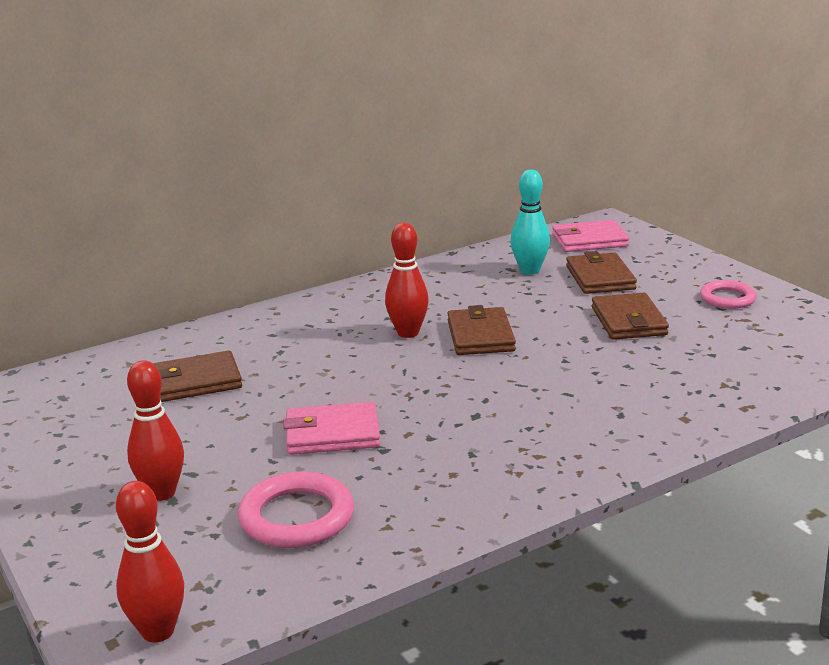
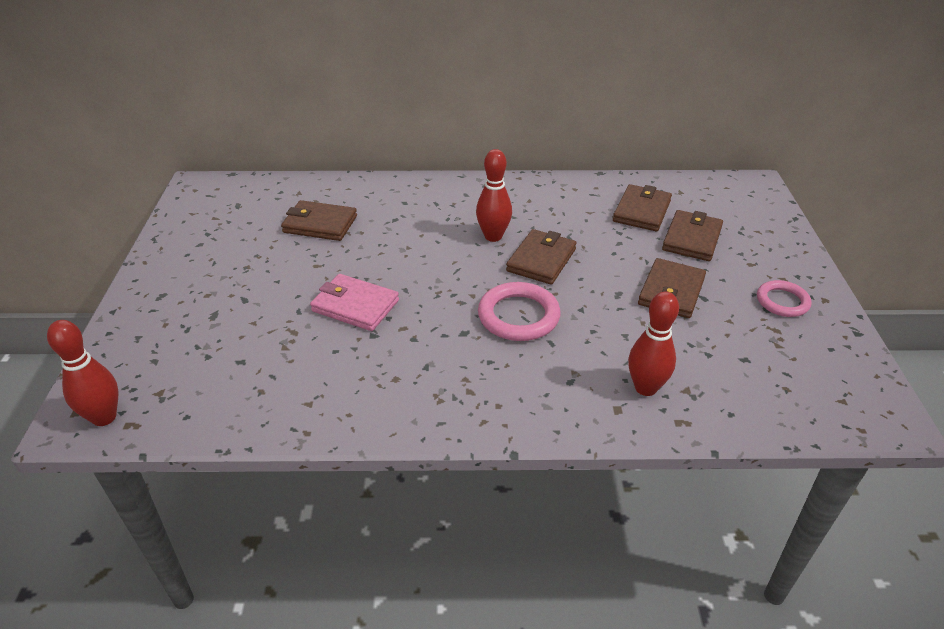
camera: 30 degrees right, 15 degrees up
(161, 493) = (213, 307): red bowling pin -> red bowling pin (645, 388)
(297, 517) = (265, 366): pink ring -> pink ring (518, 316)
(529, 270) = (642, 211): turquoise bowling pin -> brown wallet
(589, 240) = (721, 198): pink wallet -> none

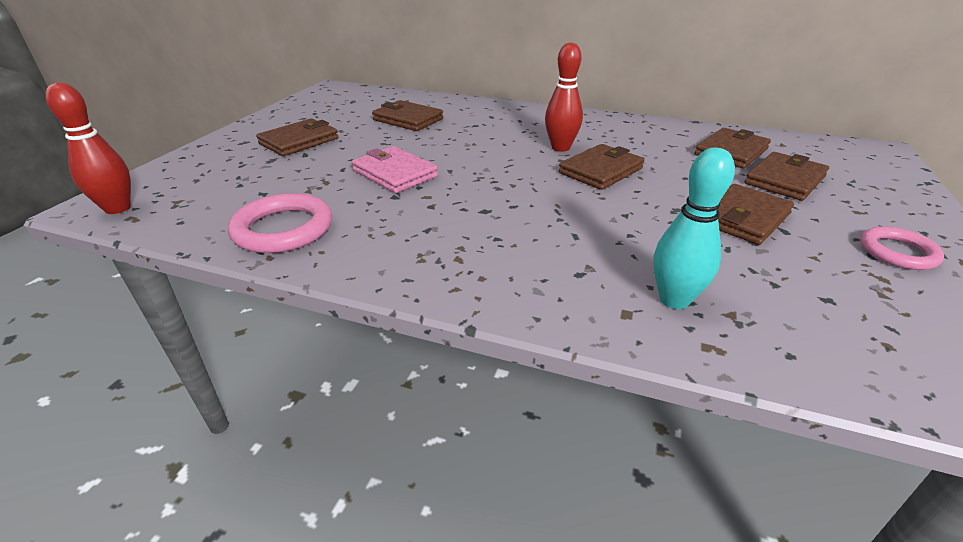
camera: 20 degrees right, 5 degrees down
(224, 282) = (299, 141): none -> brown wallet
(518, 316) = (551, 208): pink ring -> pink ring (283, 229)
(645, 388) = (674, 300): red bowling pin -> turquoise bowling pin

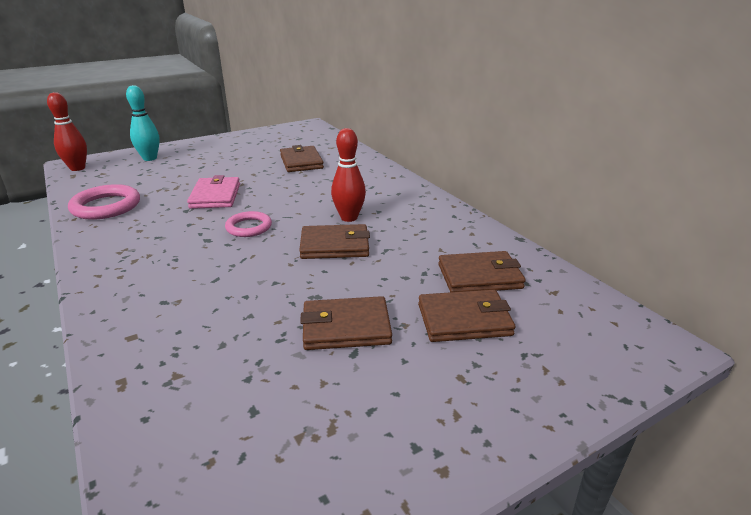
camera: 40 degrees right, 5 degrees down
(299, 141) = (215, 157): brown wallet -> none
(674, 300) = (169, 346): turquoise bowling pin -> turquoise bowling pin (150, 158)
(897, 252) = (399, 423): pink ring -> pink ring (249, 227)

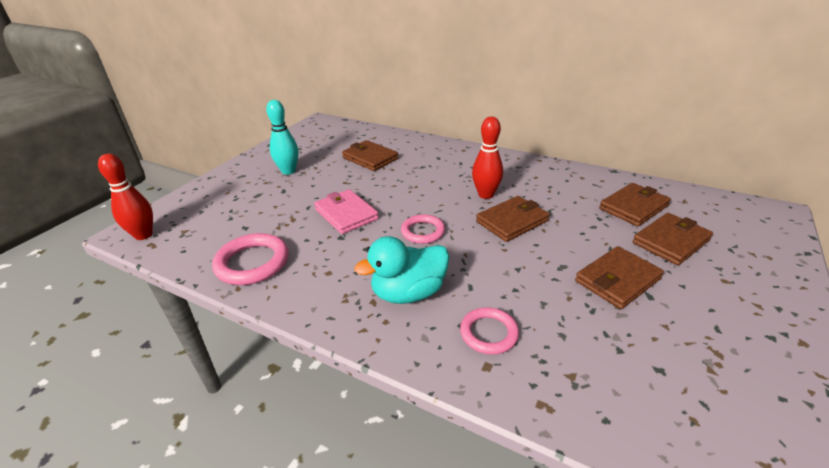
camera: 30 degrees left, 5 degrees up
(150, 158) = (213, 199): turquoise bowling pin -> turquoise bowling pin (288, 171)
(165, 264) = (408, 293): none -> turquoise duck
(171, 316) = (489, 333): none -> pink ring

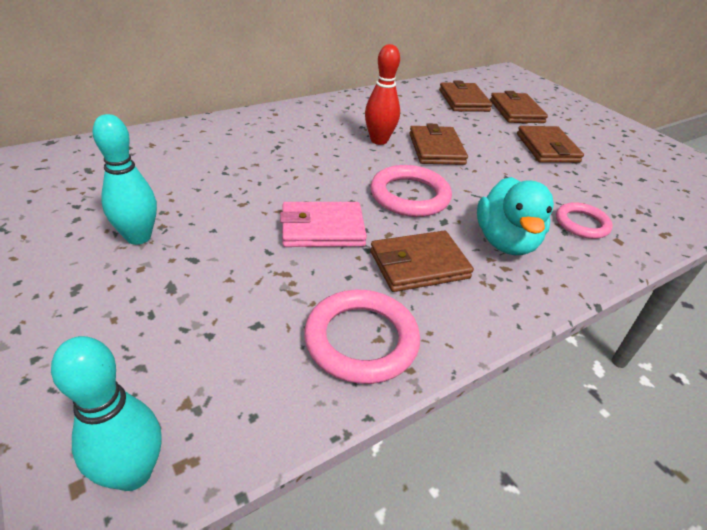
camera: 65 degrees left, 5 degrees up
(143, 235) = (133, 473): red bowling pin -> turquoise bowling pin
(370, 158) = (206, 166): brown wallet -> brown wallet (419, 264)
(423, 231) = (409, 196): pink ring -> pink ring, size x1.55

